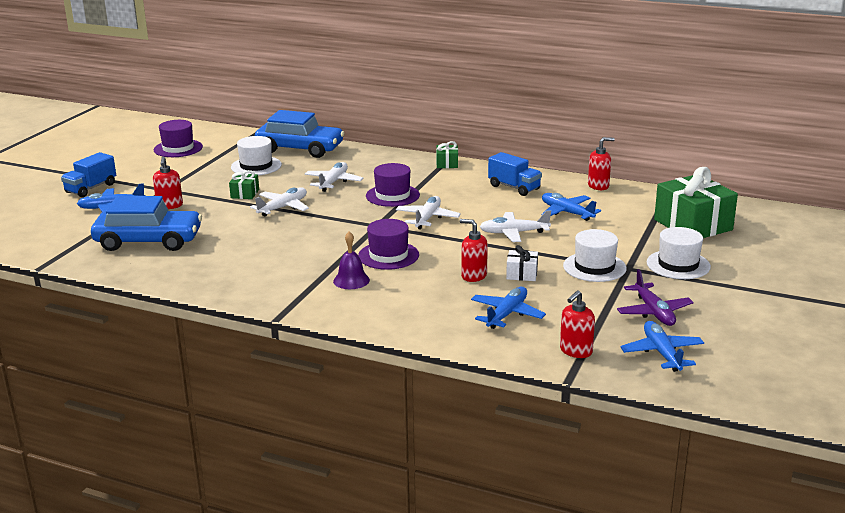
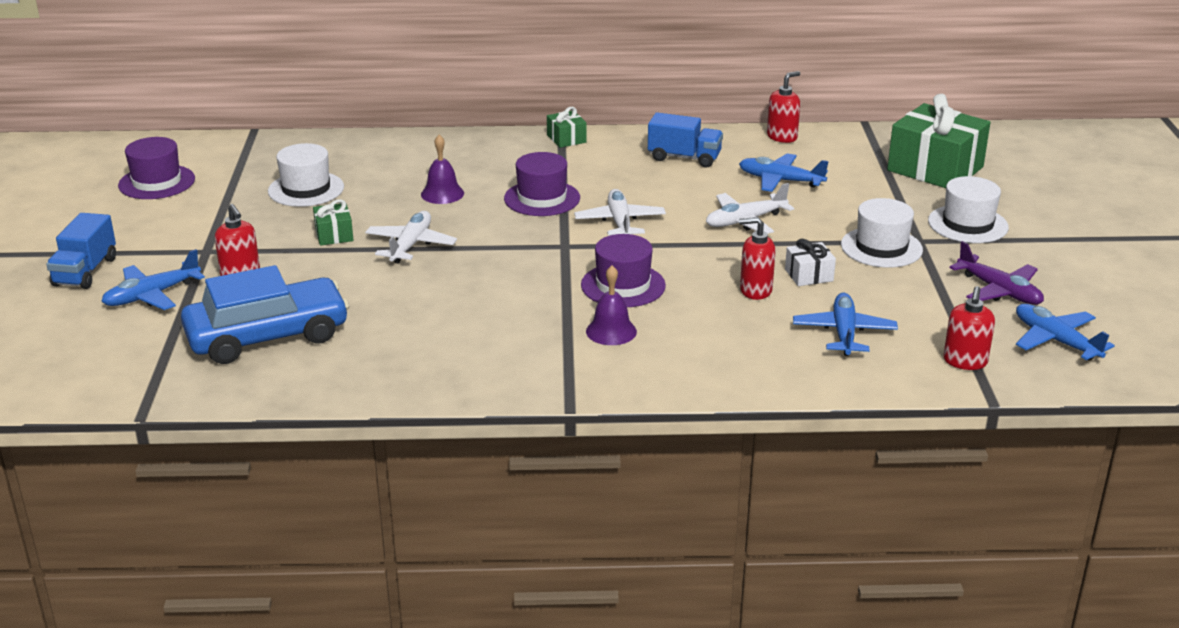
camera: 25 degrees left, 5 degrees up
(300, 149) = (343, 151): blue car -> none
(333, 182) = (442, 193): white plane -> purple bell

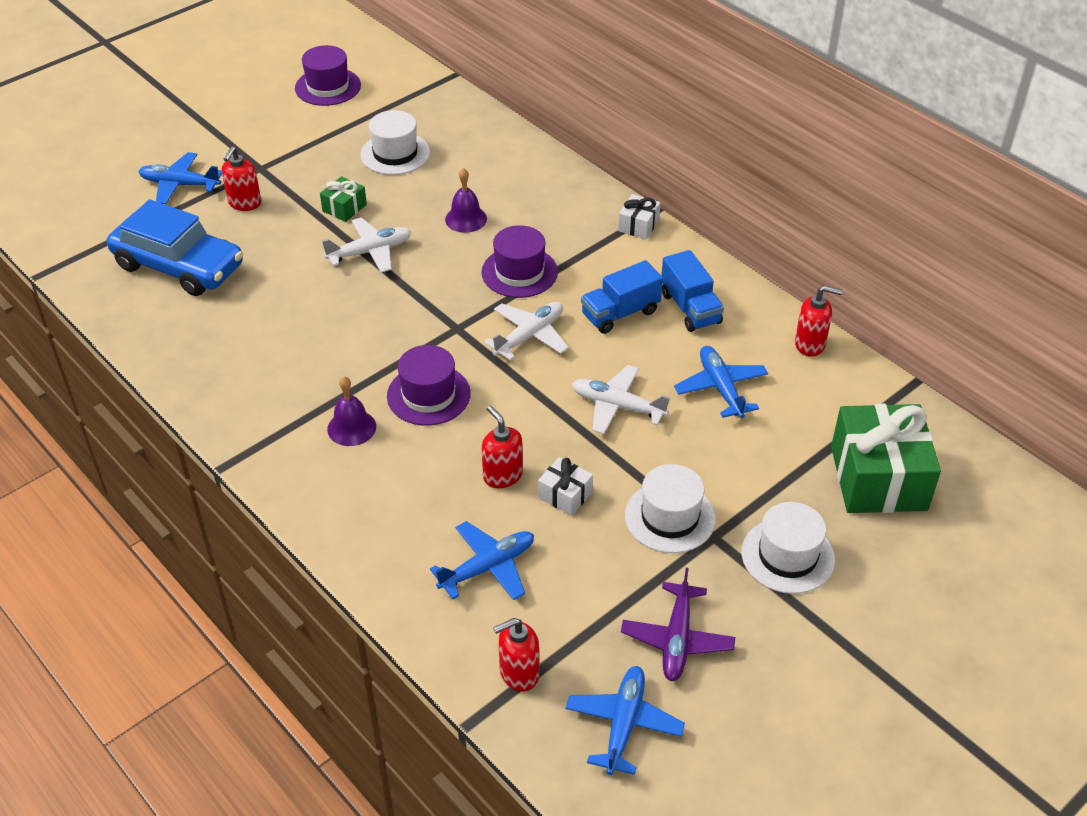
camera: 50 degrees right, 15 degrees up
(85, 272) = (181, 139): blue truck -> blue truck (620, 313)
(566, 139) = (638, 225): green gift -> white gift

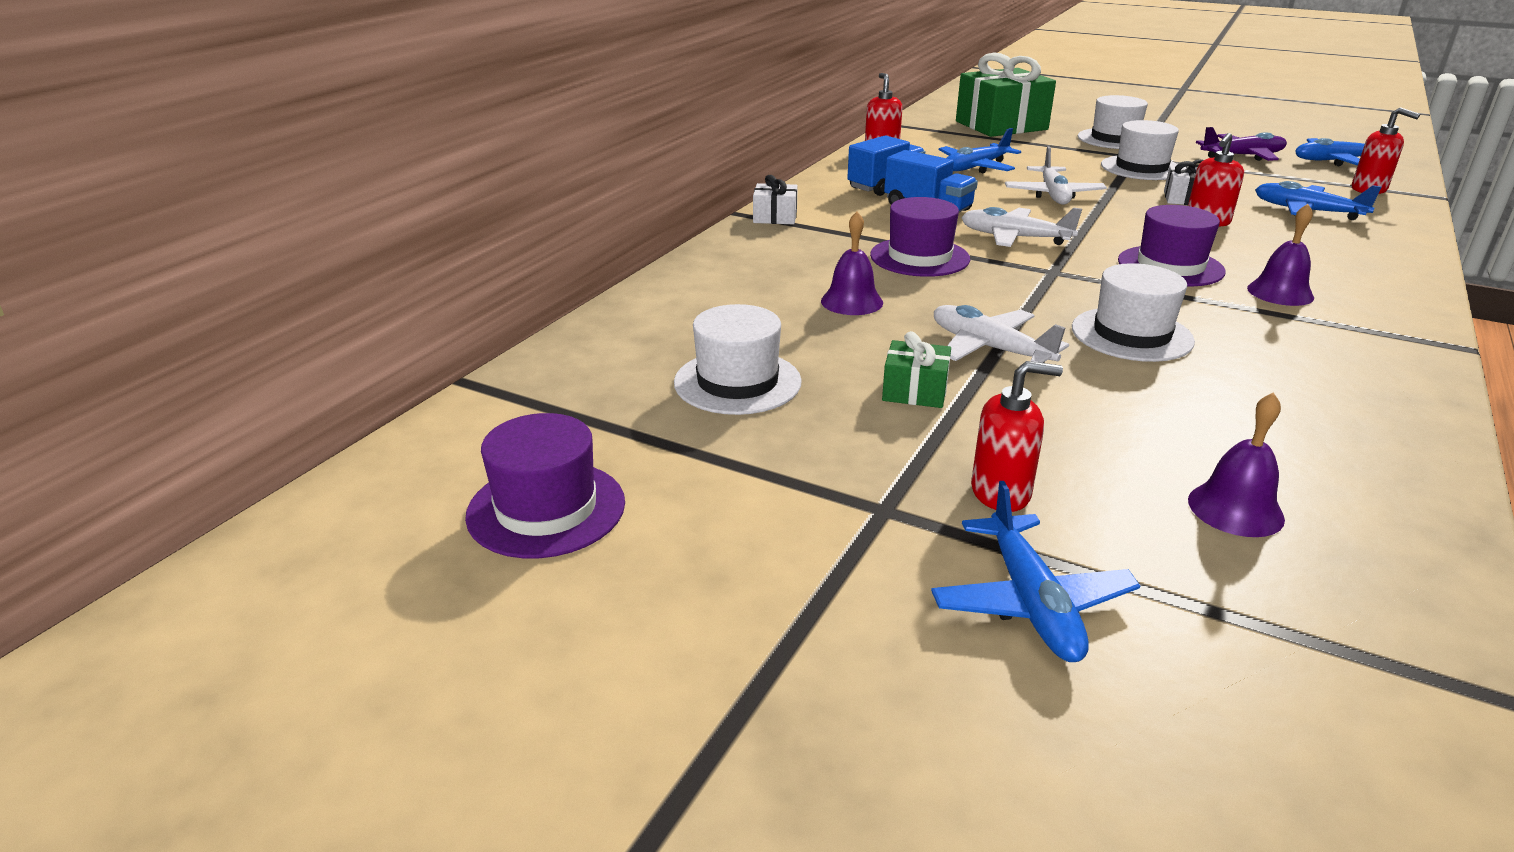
camera: 110 degrees left, 15 degrees down
(179, 266) = (1235, 509): blue car -> purple bell
(346, 318) = (1131, 334): none -> white hat

